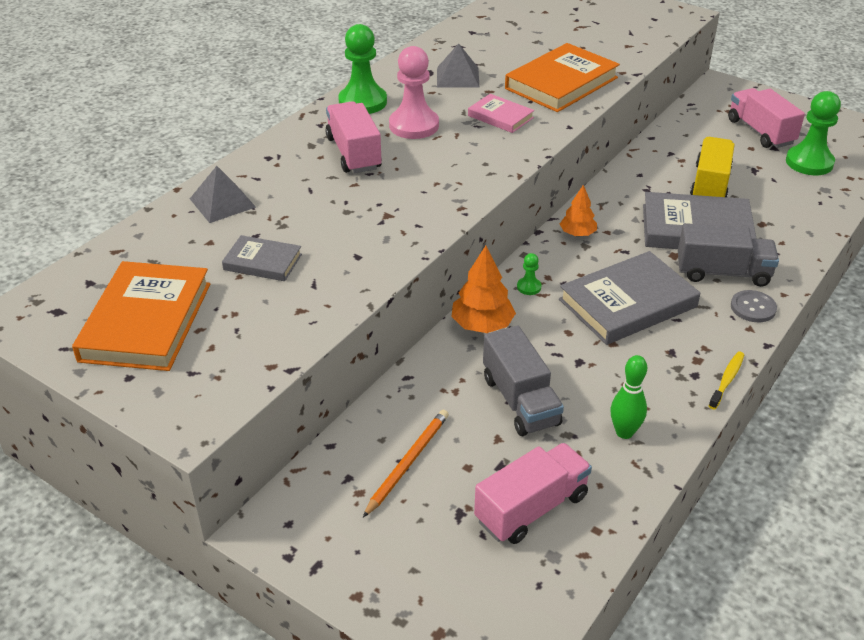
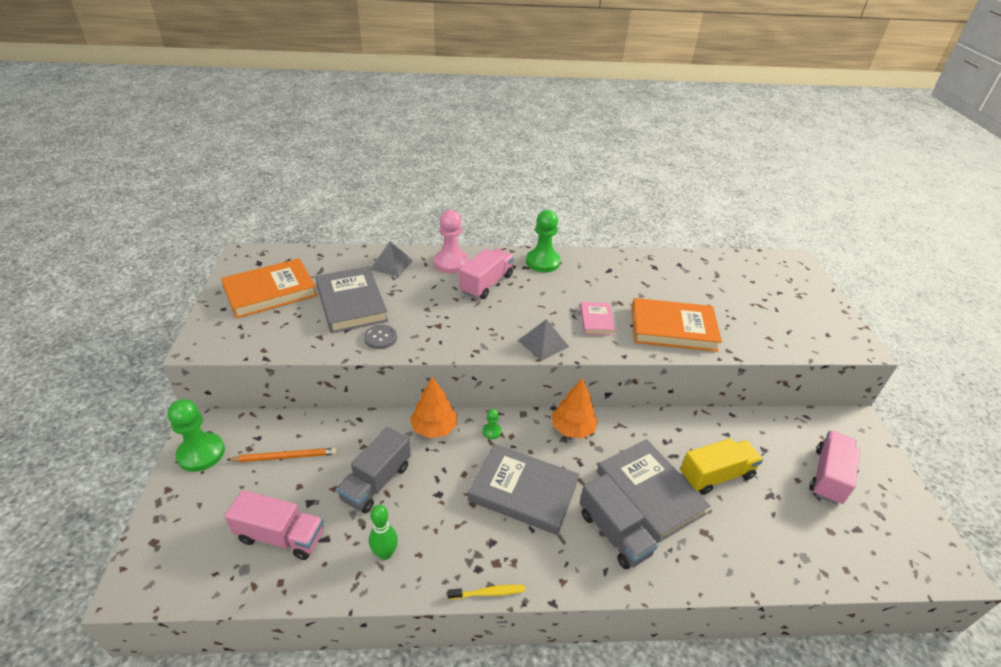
camera: 50 degrees right, 0 degrees up
(263, 262) = (351, 303): grey book -> grey book, size x1.87
(414, 126) = (542, 292): pink pawn -> pink pawn (451, 263)
(458, 77) = (618, 283): grey pyramid -> grey pyramid (543, 343)
(577, 233) = (572, 428): orange tree -> orange tree, size x1.53
(753, 307) = (590, 572): grey button -> grey button (380, 338)
(809, 162) = (829, 529): green pawn -> green pawn (201, 453)

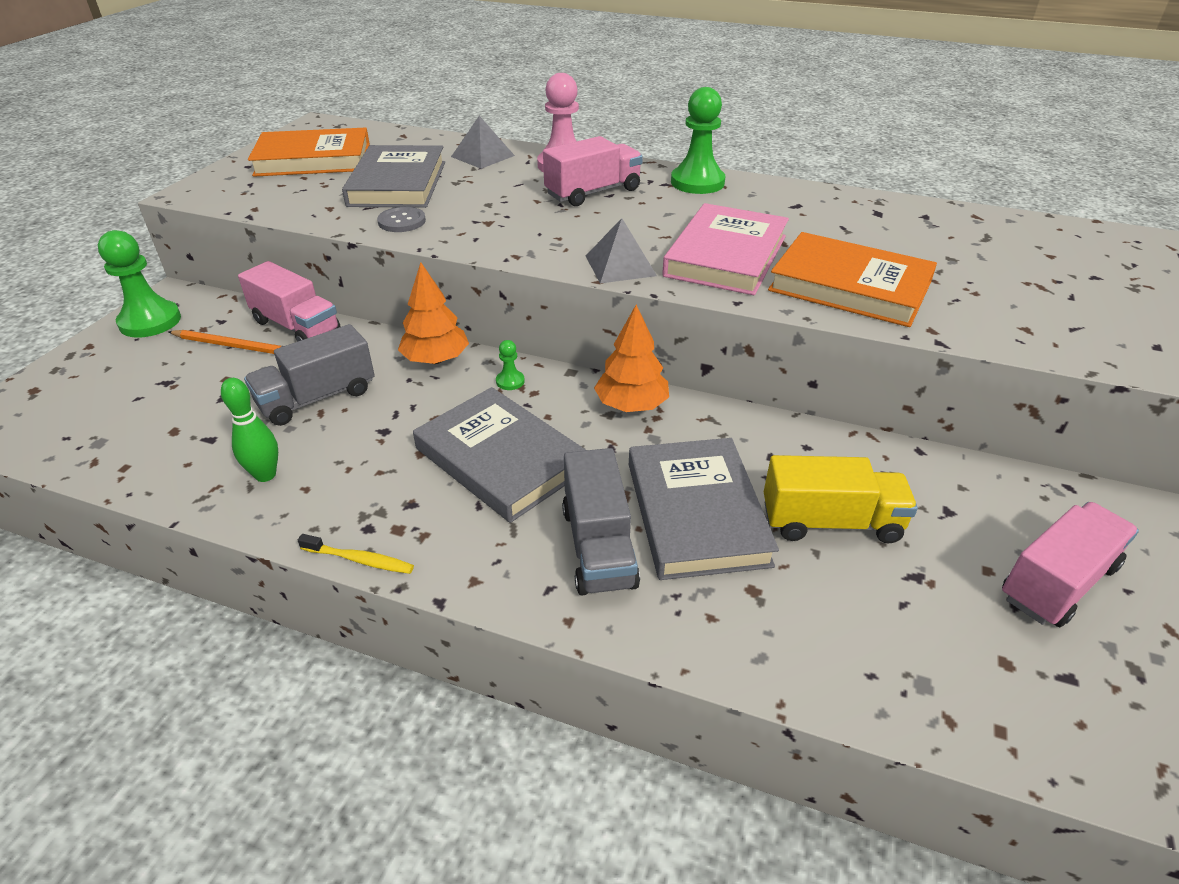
camera: 25 degrees right, 0 degrees up
(281, 536) = (163, 422): pink truck -> pink truck (296, 326)
(596, 321) = (726, 256): pink book -> pink book, size x1.87

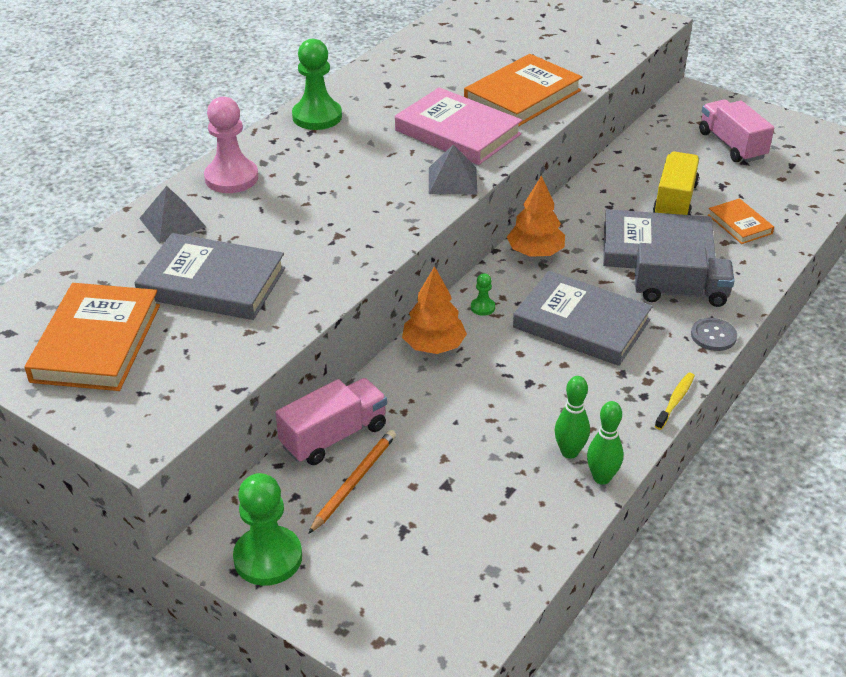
camera: 75 degrees left, 0 degrees up
(220, 505) = (602, 478): none -> green bowling pin
(317, 398) = (468, 421): grey truck -> none
(402, 221) = (309, 285): grey button -> grey button (713, 336)
(501, 459) = (581, 324): grey book -> grey book turned 60 degrees clockwise
(593, 192) = (306, 171): pink truck -> none
(815, 607) = (739, 224): none -> orange book

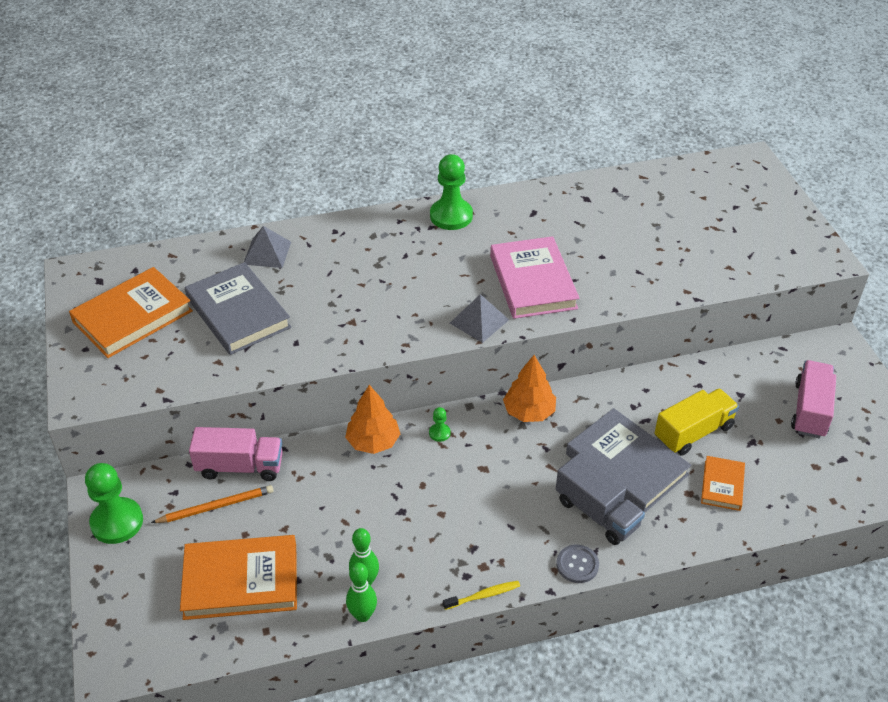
camera: 40 degrees right, 5 degrees up
(231, 178) = (339, 237): pink pawn -> none
(522, 96) = (621, 276): orange book -> orange book (241, 581)
(581, 324) = (492, 490): grey book -> none

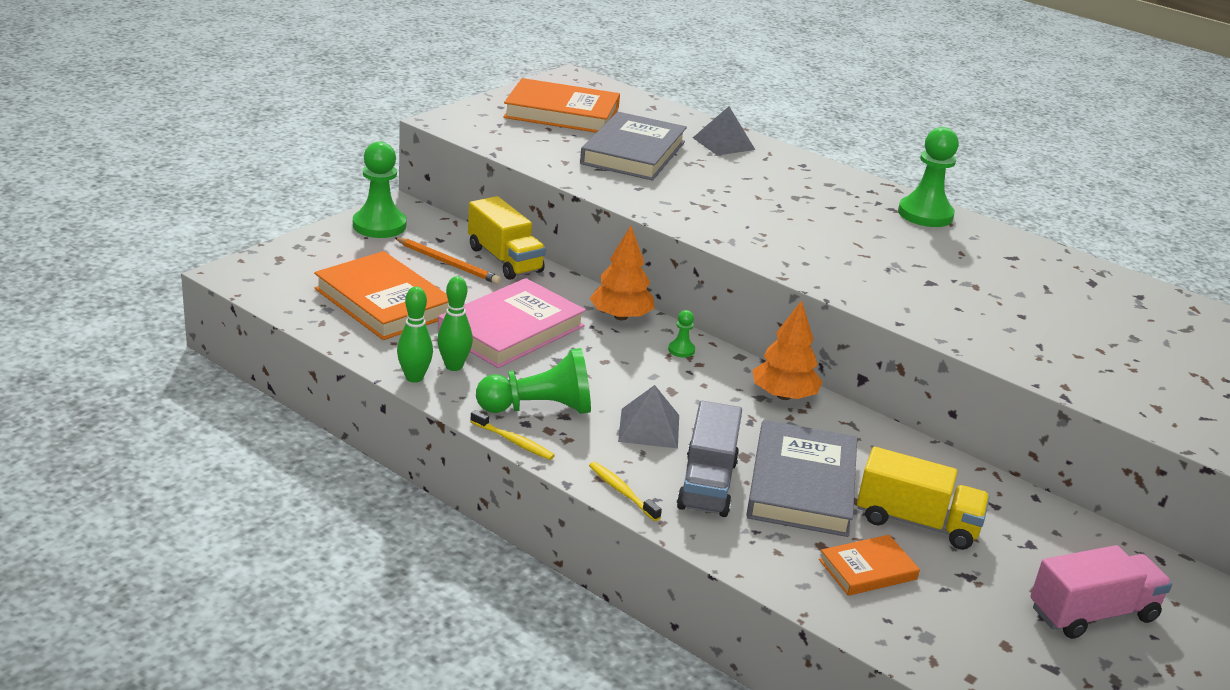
camera: 50 degrees right, 15 degrees down
(240, 467) = (504, 260): pink truck -> yellow truck
(454, 558) = (539, 408): none -> green pawn
(479, 321) = (808, 270): grey pyramid -> grey pyramid (649, 428)
(533, 282) = (912, 284): pink book -> pink book (511, 330)
(577, 565) = (622, 491): grey button -> yellow toothbrush

